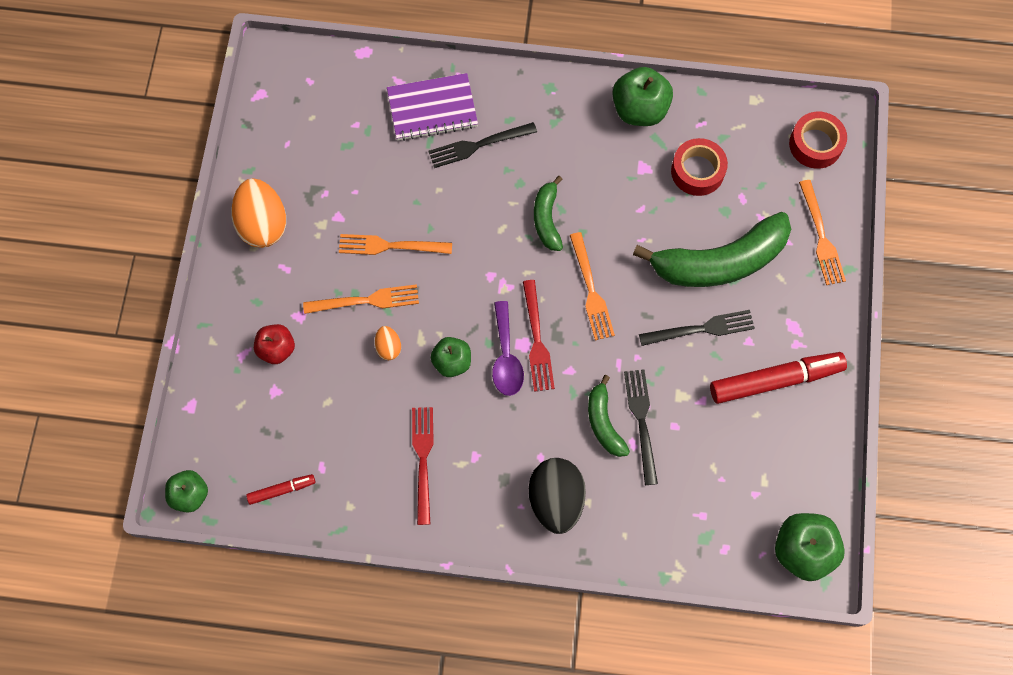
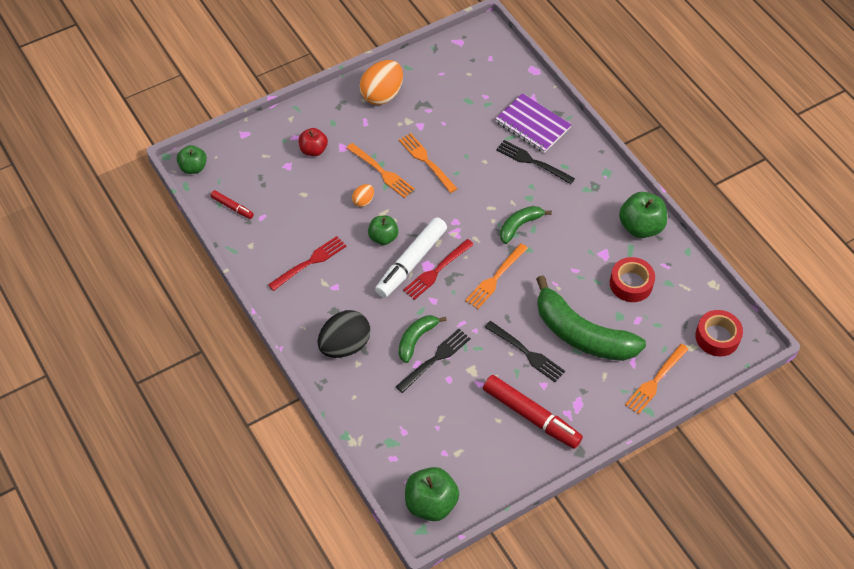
camera: 50 degrees right, 15 degrees down
(506, 357) = (411, 262): purple spoon -> white marker

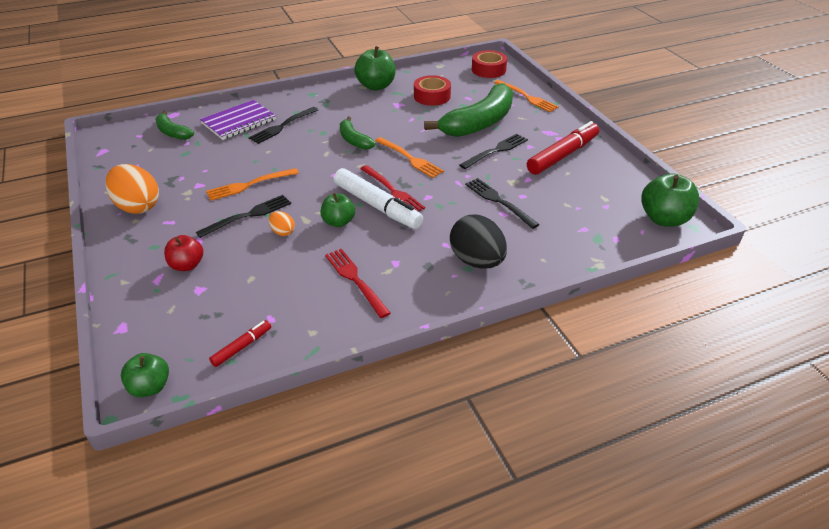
camera: 80 degrees left, 15 degrees down
(381, 172) = (248, 215): orange fork -> black fork
(416, 339) = (474, 211): green banana -> green banana (172, 132)

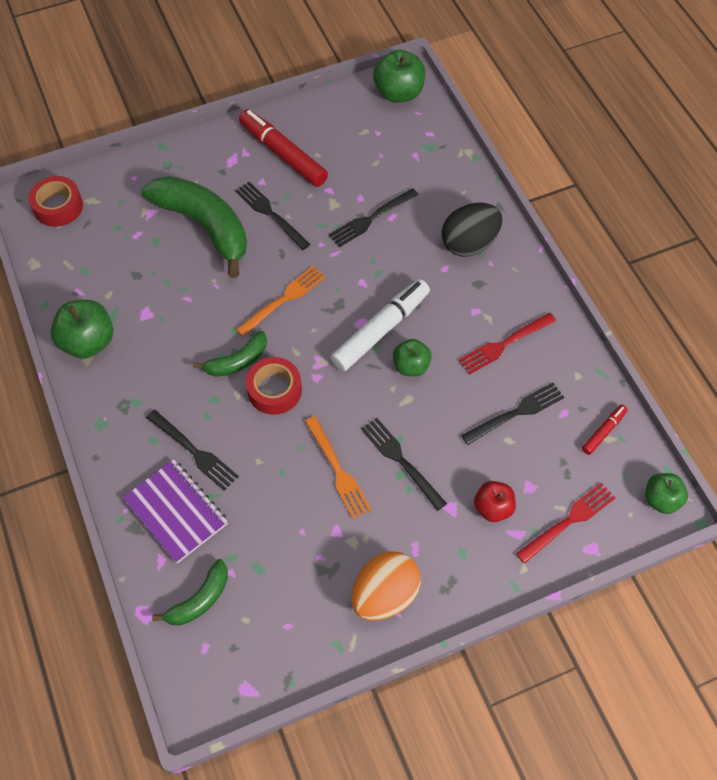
camera: 90 degrees left, 20 degrees up
(242, 347) = (603, 431): red marker -> red marker turned 90 degrees clockwise
(278, 284) = (516, 413): none -> black fork
(282, 232) = (430, 420): orange egg -> none
(392, 191) = (351, 316): red fork -> red fork (568, 521)
(432, 96) = (128, 274): red tape -> red tape (274, 390)
(527, 97) = (143, 172): orange fork -> none

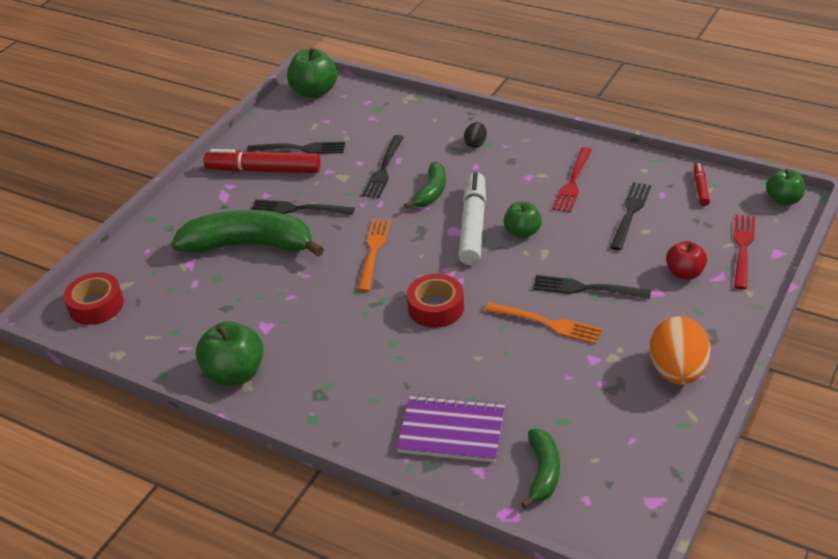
camera: 35 degrees left, 20 degrees down
(194, 451) = (418, 385): black fork -> black fork (300, 149)
(237, 361) = (383, 309): green banana -> green banana (431, 192)
(469, 243) = (476, 143): black egg -> black egg, size x0.48

